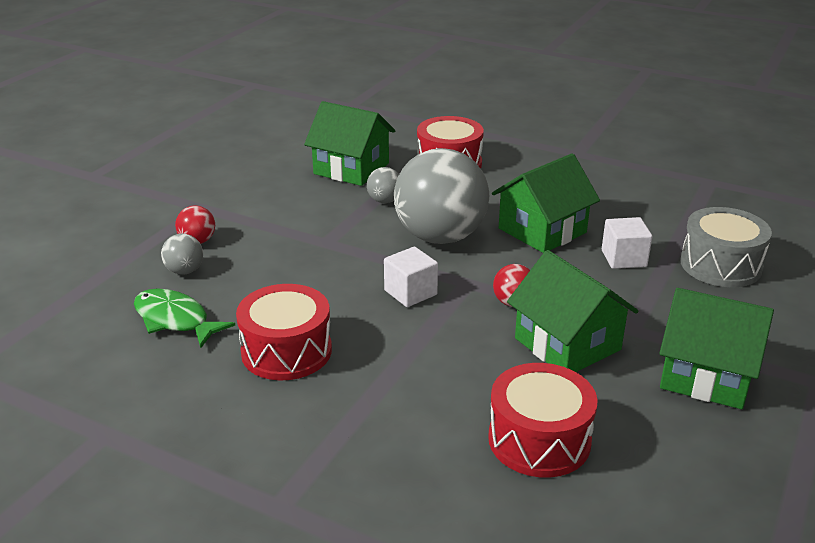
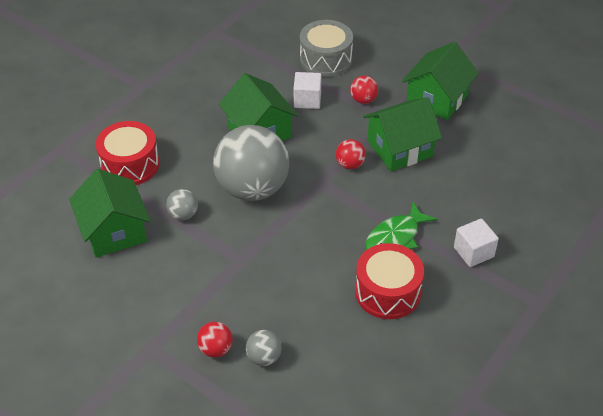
camera: 80 degrees left, 15 degrees up
(175, 320) = (337, 362): green fish -> green fish (395, 237)
(351, 169) = (114, 231): green house -> green house turned 60 degrees counterclockwise
(410, 292) = (327, 216): white cube -> white cube (473, 252)
(539, 440) = (487, 179): red drum -> none
(655, 304) = (363, 100): none -> red ball

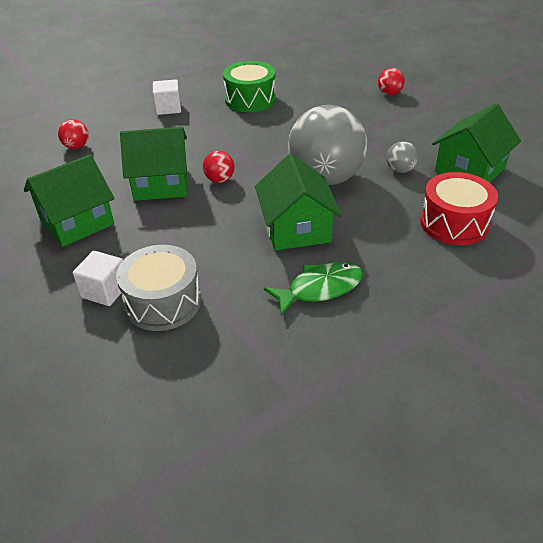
camera: 160 degrees left, 5 degrees down
(114, 231) = (470, 170): green house -> green house turned 45 degrees clockwise
(264, 357) = (356, 85): grey ball -> none
(307, 100) = (222, 252): white cube -> white cube (105, 291)
(363, 100) = (157, 238): red ball -> red ball (76, 146)
(387, 292) = (250, 99): red drum -> green drum
(395, 237) = (220, 125): green fish -> green fish (320, 288)

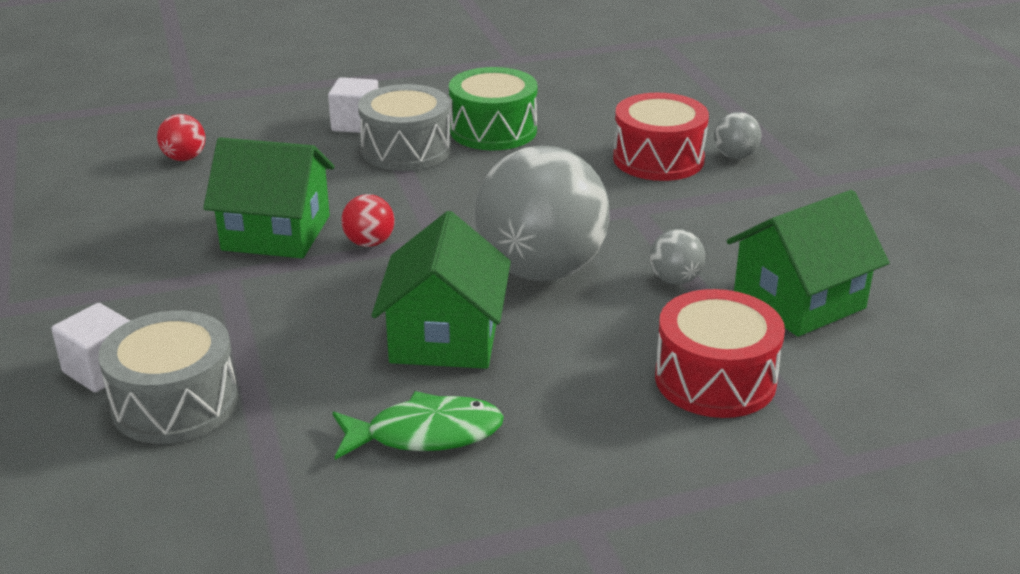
camera: 15 degrees right, 10 degrees down
(77, 222) = (120, 265): green house -> none
(207, 119) = (406, 150): none -> grey drum
(350, 102) = (658, 159): none -> red drum
(389, 93) = (735, 156): red ball -> grey ball

